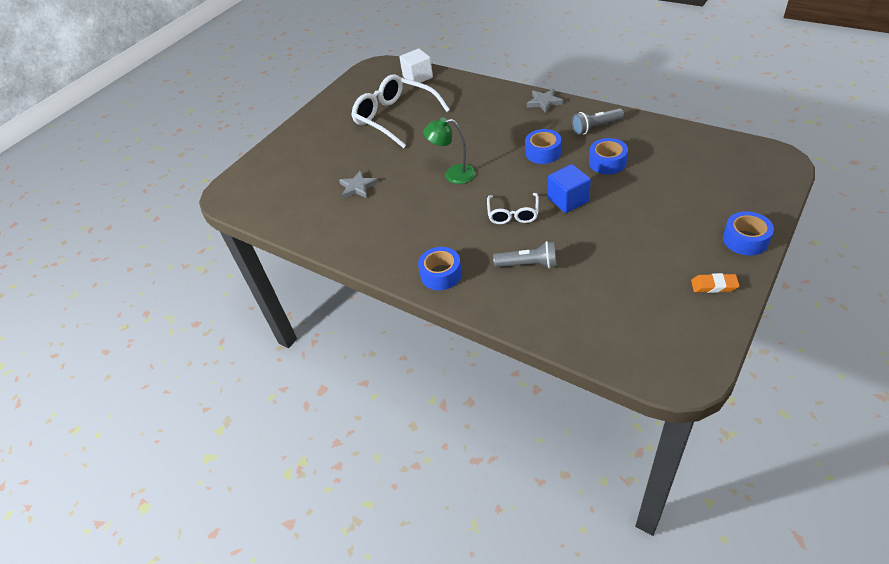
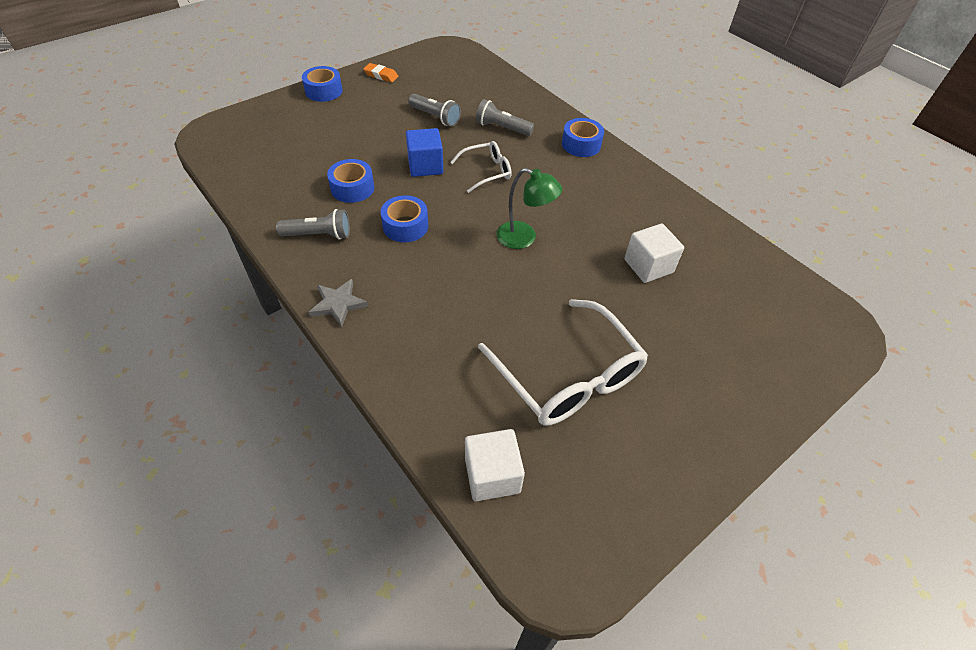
camera: 170 degrees left, 5 degrees up
(358, 187) = (648, 266): grey star -> white cube
(513, 214) = (487, 171): white glasses -> white glasses turned 45 degrees clockwise
(602, 252) = (435, 117): none -> grey flashlight

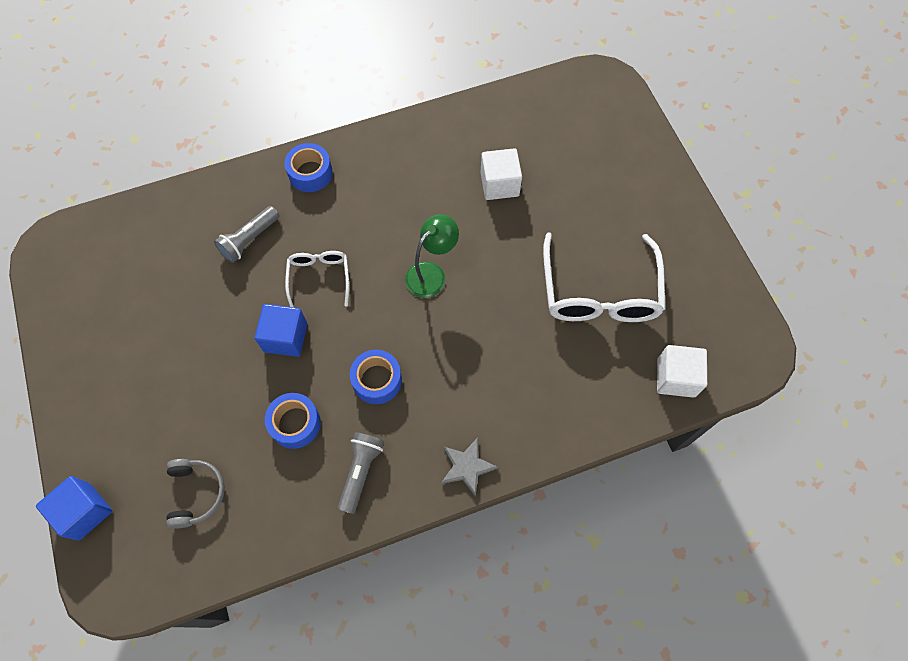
camera: 70 degrees left, 15 degrees up
(263, 108) = (84, 511): none -> blue cube
(284, 152) = (196, 493): none -> grey headphones
(324, 91) = (80, 426): blue tape -> none
(381, 75) = (76, 347): orange eraser -> none
(435, 117) = (198, 304): grey flashlight -> none
(568, 376) = (599, 292): white glasses -> white glasses turned 105 degrees clockwise

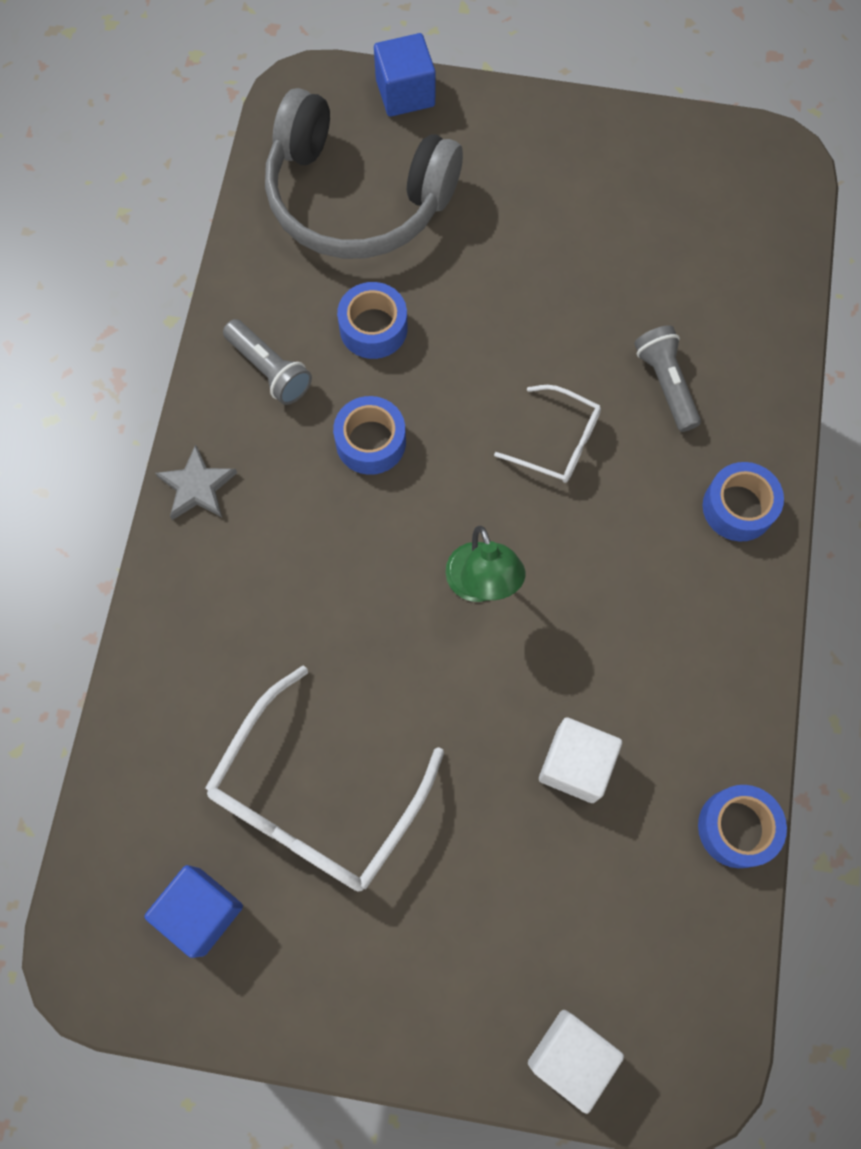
camera: 120 degrees right, 5 degrees up
(196, 493) = (356, 199): grey headphones -> grey headphones, size x2.24
(285, 337) = (493, 365): blue cube -> blue cube (201, 911)
(484, 107) = (737, 828): none -> blue tape
(599, 292) = (316, 799): white glasses -> white glasses turned 90 degrees counterclockwise
(675, 377) = (132, 819): white cube -> white cube (570, 1056)

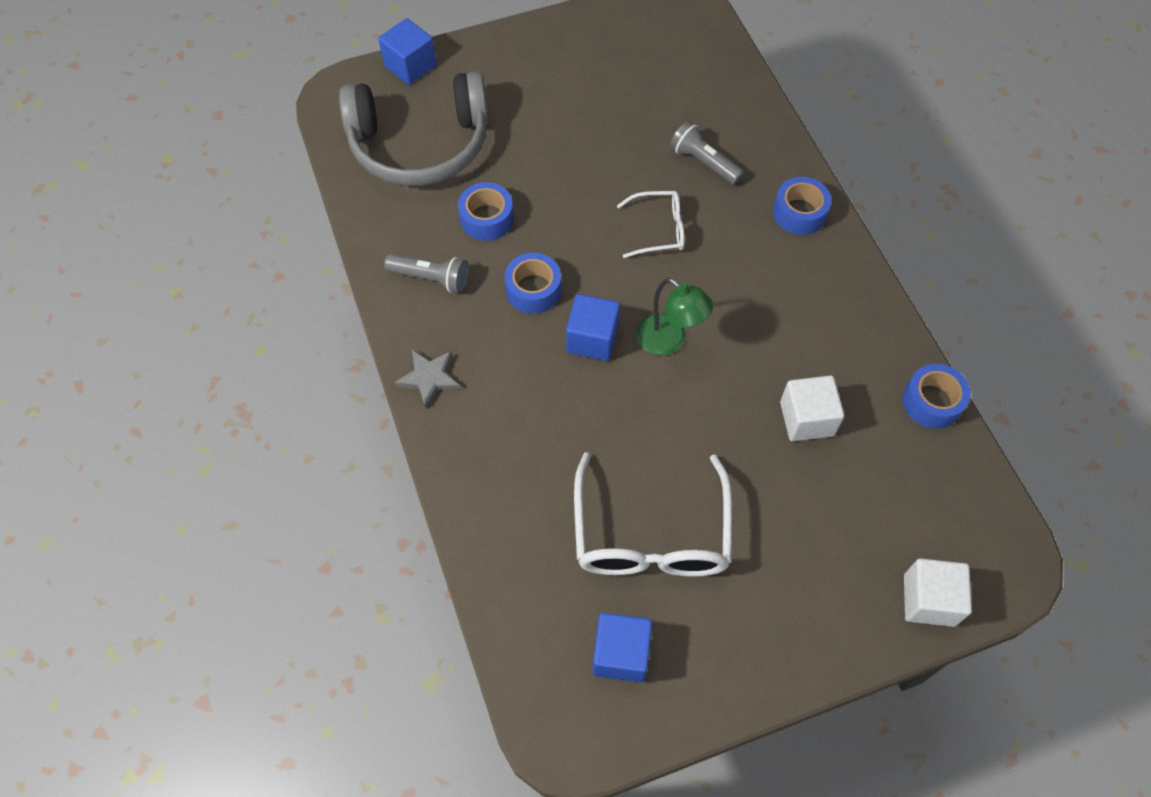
camera: 30 degrees left, 10 degrees down
(398, 536) = (592, 339): none -> blue cube

